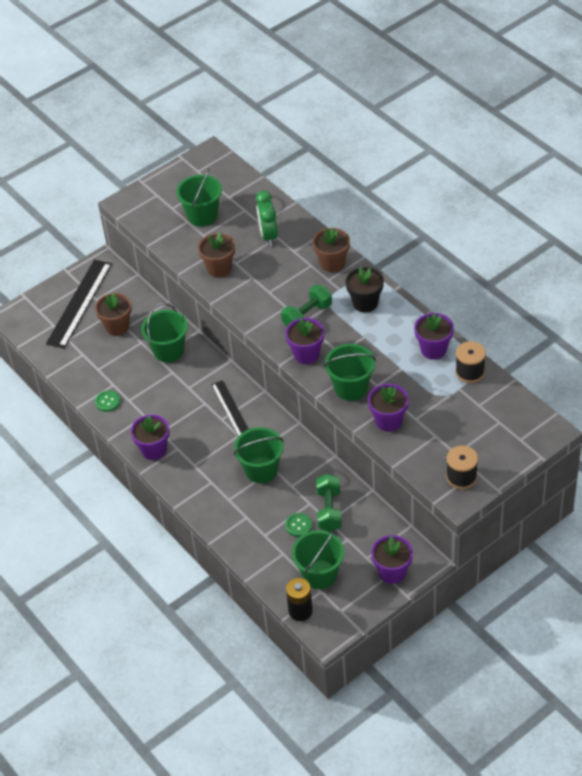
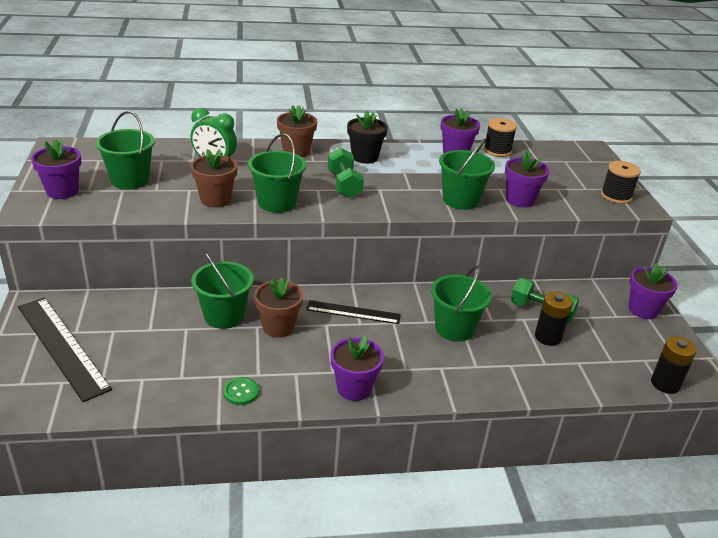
camera: 65 degrees left, 15 degrees down
(117, 327) = (140, 335): brown flower pot -> brown flower pot (278, 327)
(298, 525) = (548, 337): green button -> black battery
(306, 354) = (392, 203): purple flower pot -> purple flower pot (62, 191)
(319, 574) = (622, 351): green bucket -> green bucket (277, 203)

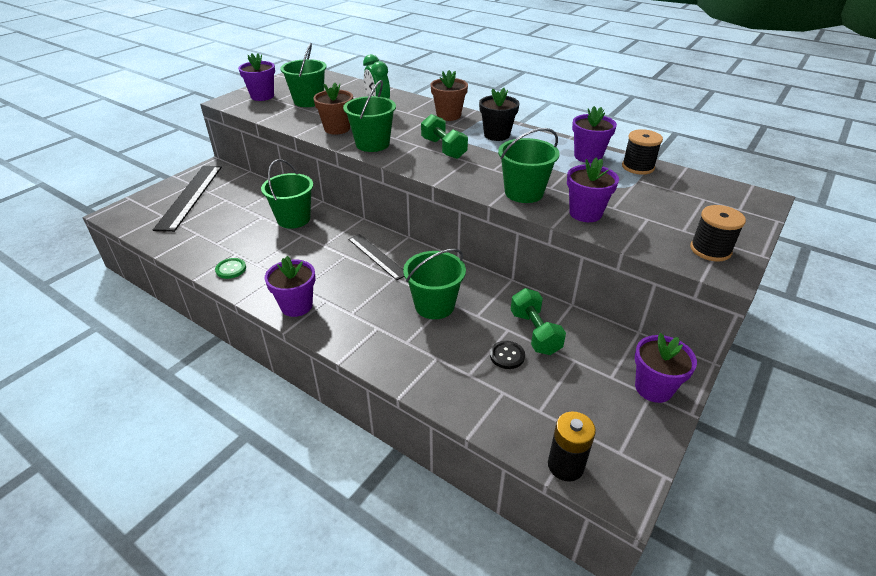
camera: 45 degrees right, 5 degrees up
(278, 327) = (313, 241): brown flower pot -> none
(344, 185) = (443, 148): green dumbbell -> green dumbbell turned 60 degrees counterclockwise
(548, 337) = (507, 356): black battery -> black button

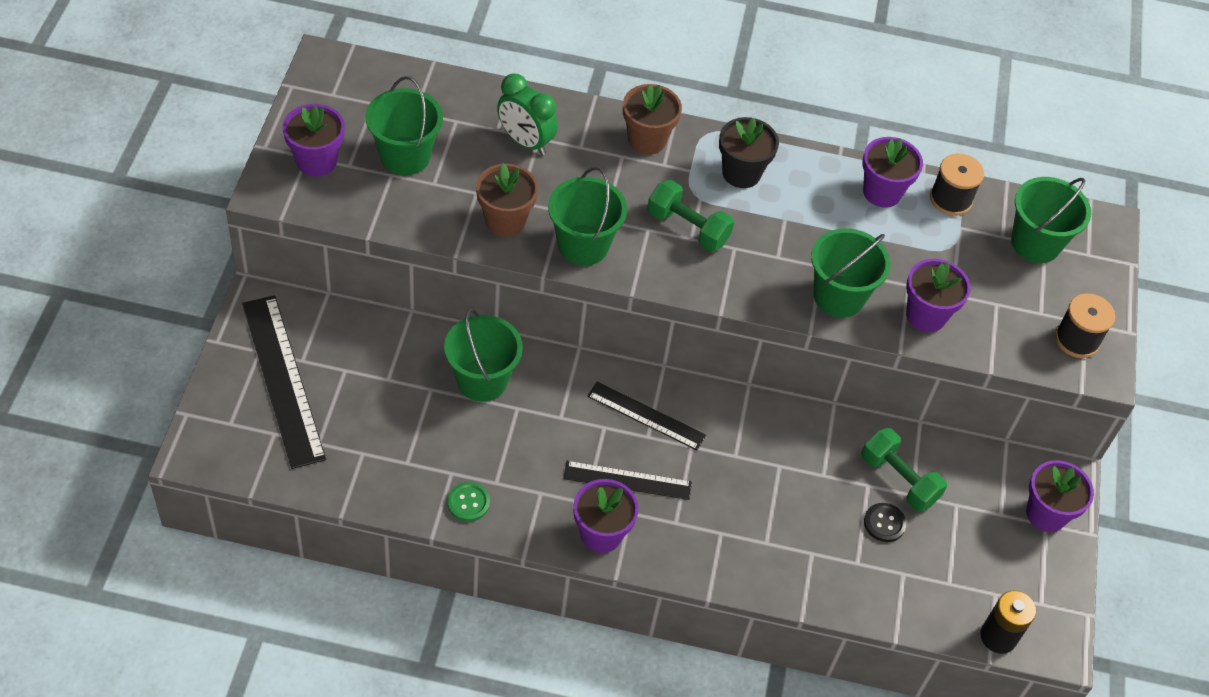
camera: 30 degrees left, 15 degrees up
(338, 283) = (627, 480): none -> black ruler
(434, 305) = (766, 476): green bucket -> green bucket (1035, 243)

